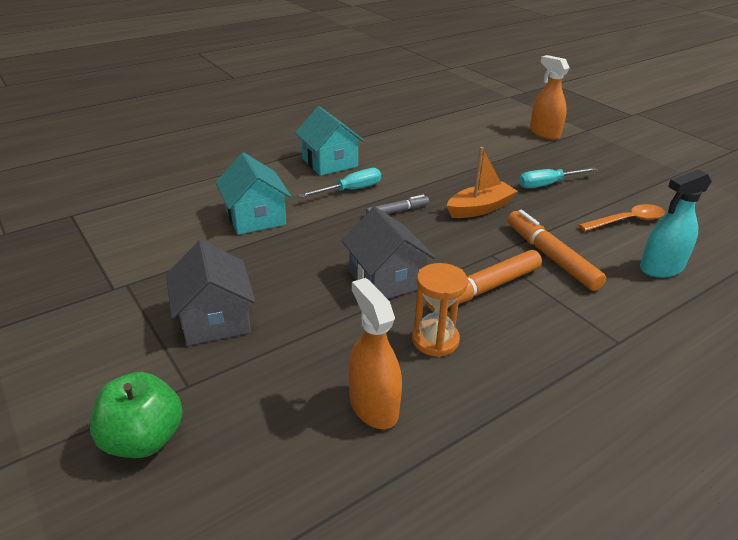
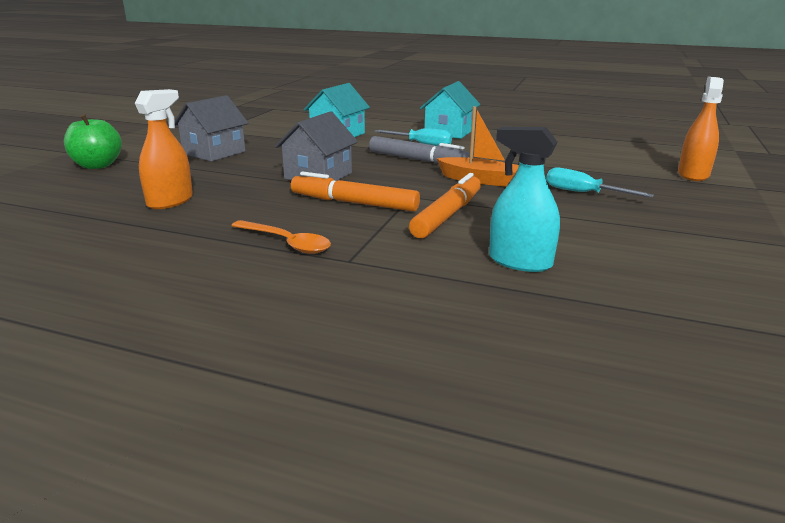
camera: 55 degrees right, 10 degrees down
(397, 211) = (418, 160): grey marker -> grey marker, size x1.73
(435, 340) = (262, 202): orange hourglass -> none
(627, 221) = (588, 234): orange spoon -> orange spoon (287, 243)

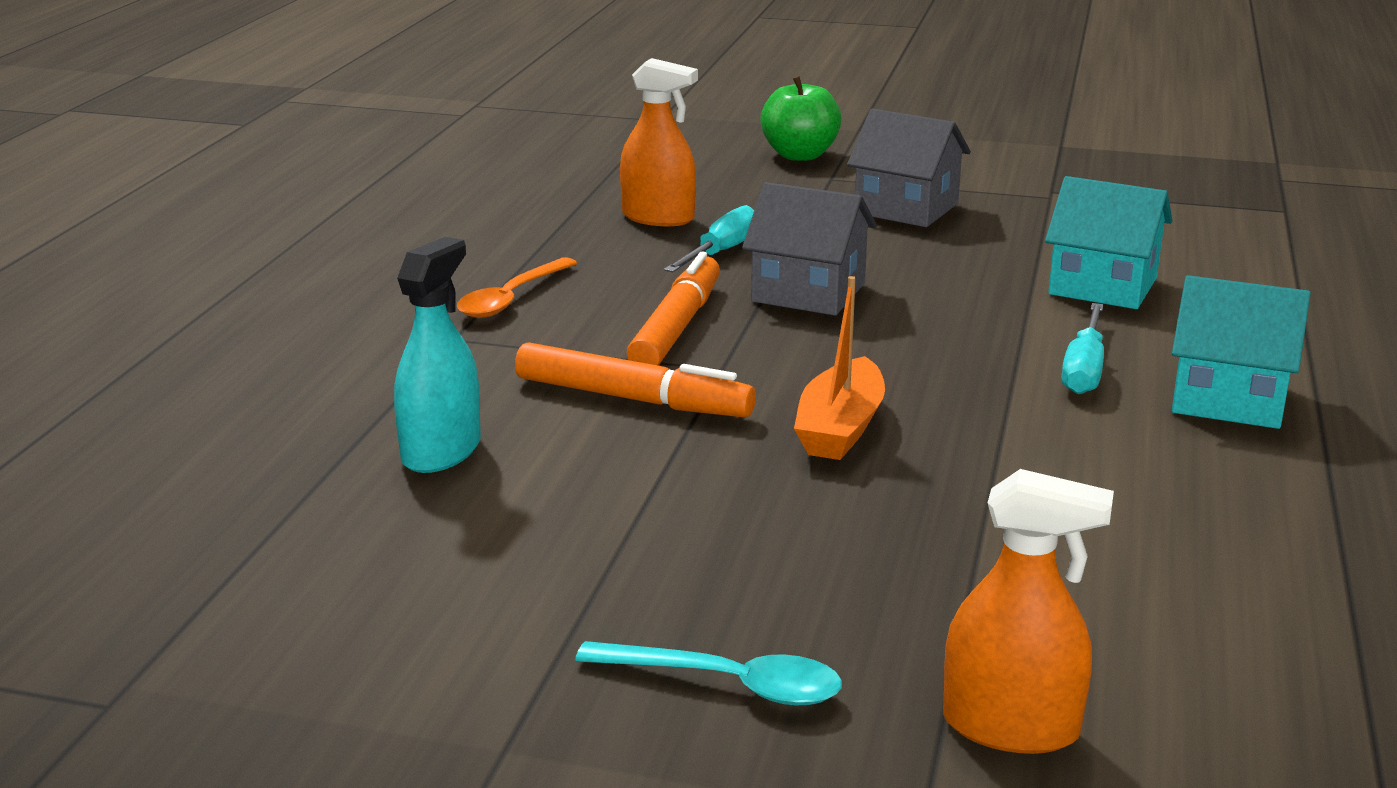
camera: 85 degrees right, 0 degrees up
(418, 160) = (952, 369): grey marker -> none
(583, 193) = (790, 538): turquoise screwdriver -> turquoise screwdriver (721, 252)
(704, 207) = (728, 684): none -> turquoise spoon

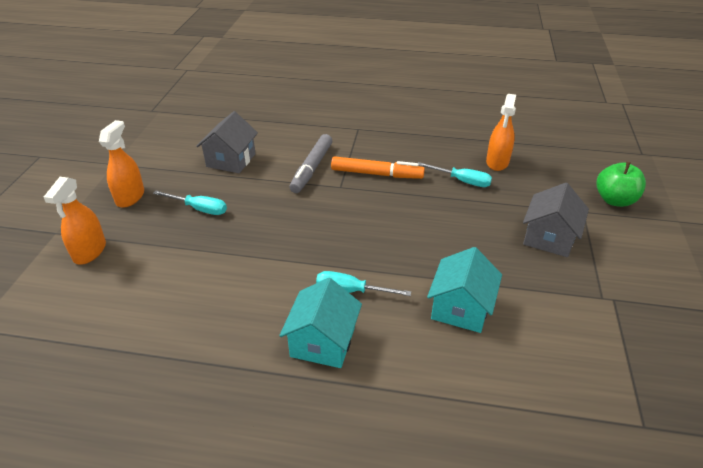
camera: 85 degrees right, 15 degrees up
(441, 451) = (273, 136): turquoise spray bottle -> none
(511, 299) = (395, 136): orange spoon -> none
(633, 399) = (312, 168): orange marker -> grey marker
(728, 684) = (130, 197): turquoise spoon -> orange spray bottle
(801, 553) = (199, 209): none -> turquoise screwdriver
(808, 292) = (422, 206): grey house -> grey house (231, 160)
(840, 428) = (289, 216): orange boat -> none

